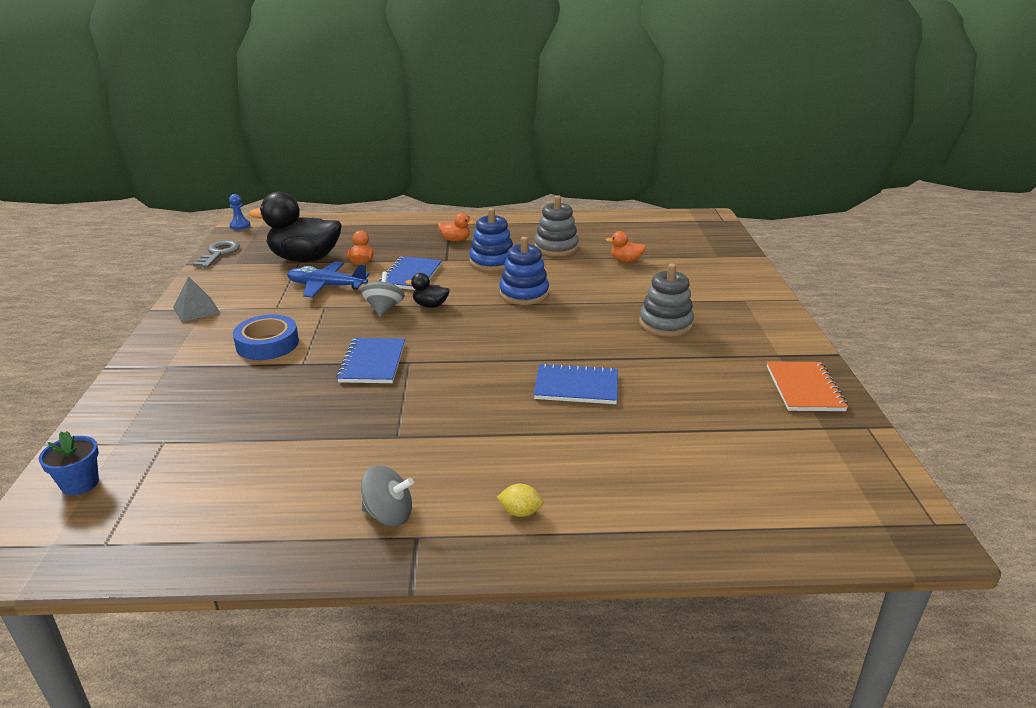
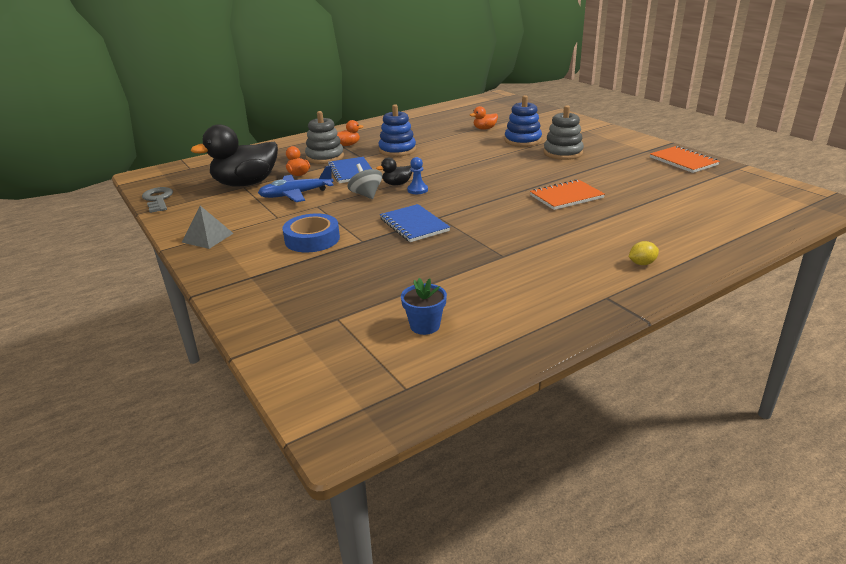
camera: 30 degrees left, 0 degrees up
(80, 484) = (315, 366): blue flower pot -> blue flower pot (425, 325)
(240, 225) = (143, 178): blue pawn -> blue pawn (417, 190)
(389, 515) = (571, 294): grey spinning top -> none
(524, 294) = (450, 161): blue stacking toy -> blue stacking toy (522, 141)
(556, 247) = (427, 132): grey stacking toy -> grey stacking toy (325, 157)
(576, 386) = (566, 197): blue notebook -> orange notebook

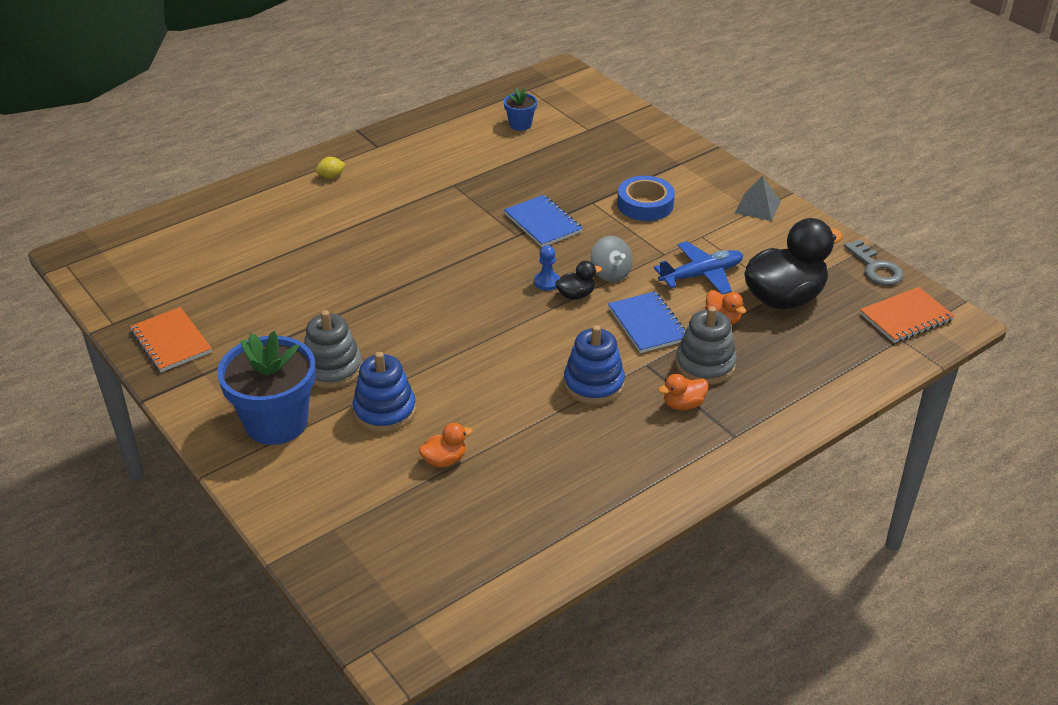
camera: 175 degrees right, 10 degrees up
(566, 197) = (364, 267): orange notebook -> orange notebook (906, 317)
(584, 136) = (276, 423): none -> blue flower pot

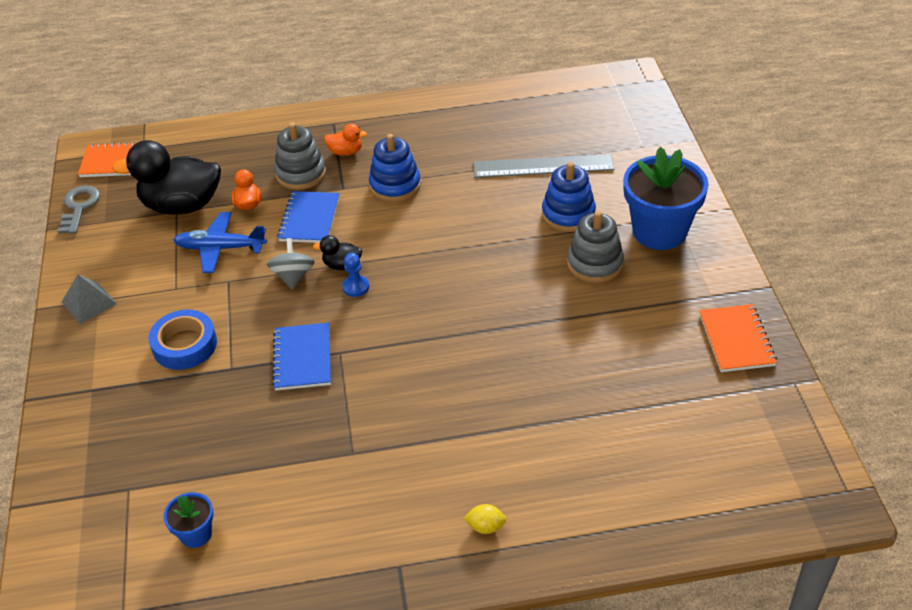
camera: 150 degrees left, 5 degrees up
(444, 460) = (543, 166): orange duck -> grey ruler

